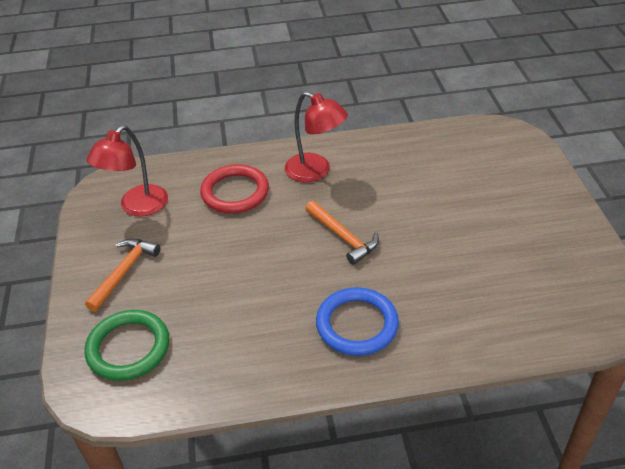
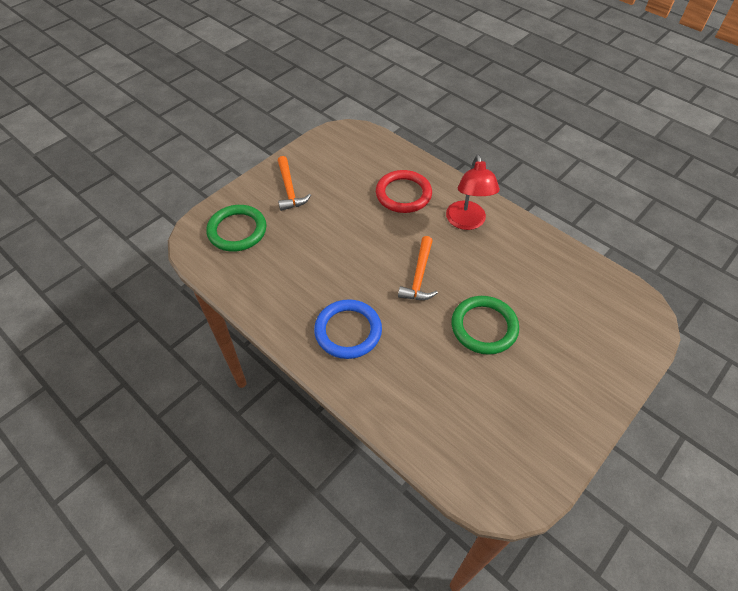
camera: 50 degrees right, 10 degrees up
(124, 272) = (289, 189): orange hammer -> orange hammer turned 90 degrees clockwise
(137, 207) = (344, 158): red lamp -> none
(439, 228) = (484, 327): none -> green ring

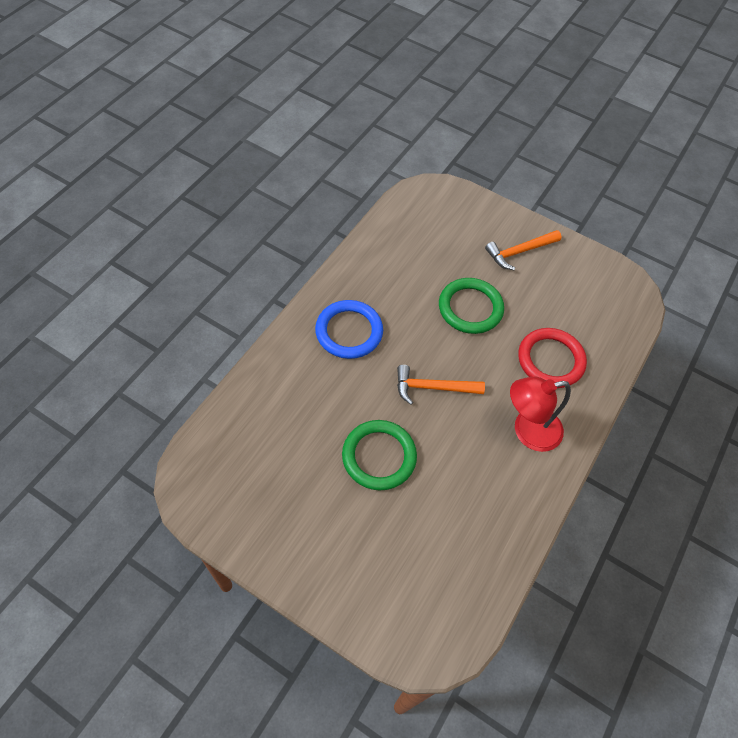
camera: 75 degrees right, 5 degrees up
(237, 230) = (449, 220): green ring -> green ring (470, 308)

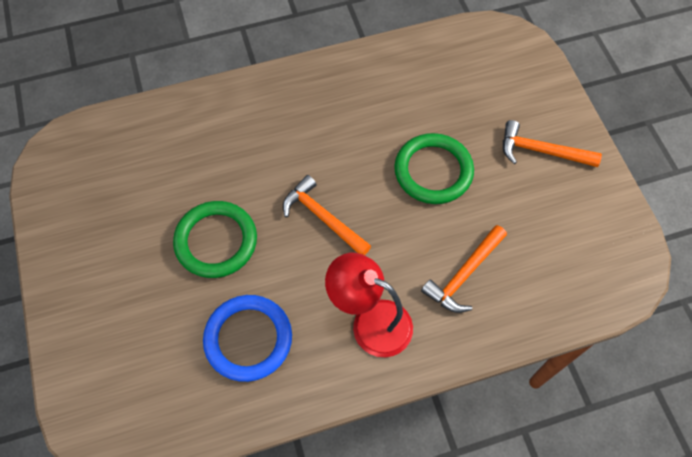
camera: 45 degrees right, 5 degrees up
(349, 331) = (299, 117): blue ring -> blue ring (248, 339)
(550, 360) = (463, 274): red ring -> orange hammer

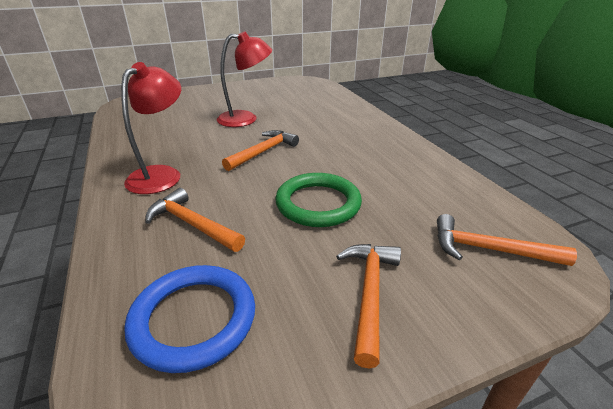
camera: 85 degrees right, 30 degrees down
(216, 241) = (246, 119): green ring -> red lamp
(248, 339) = (169, 132): blue ring -> blue ring (194, 319)
(495, 68) = (489, 249): none -> orange hammer

